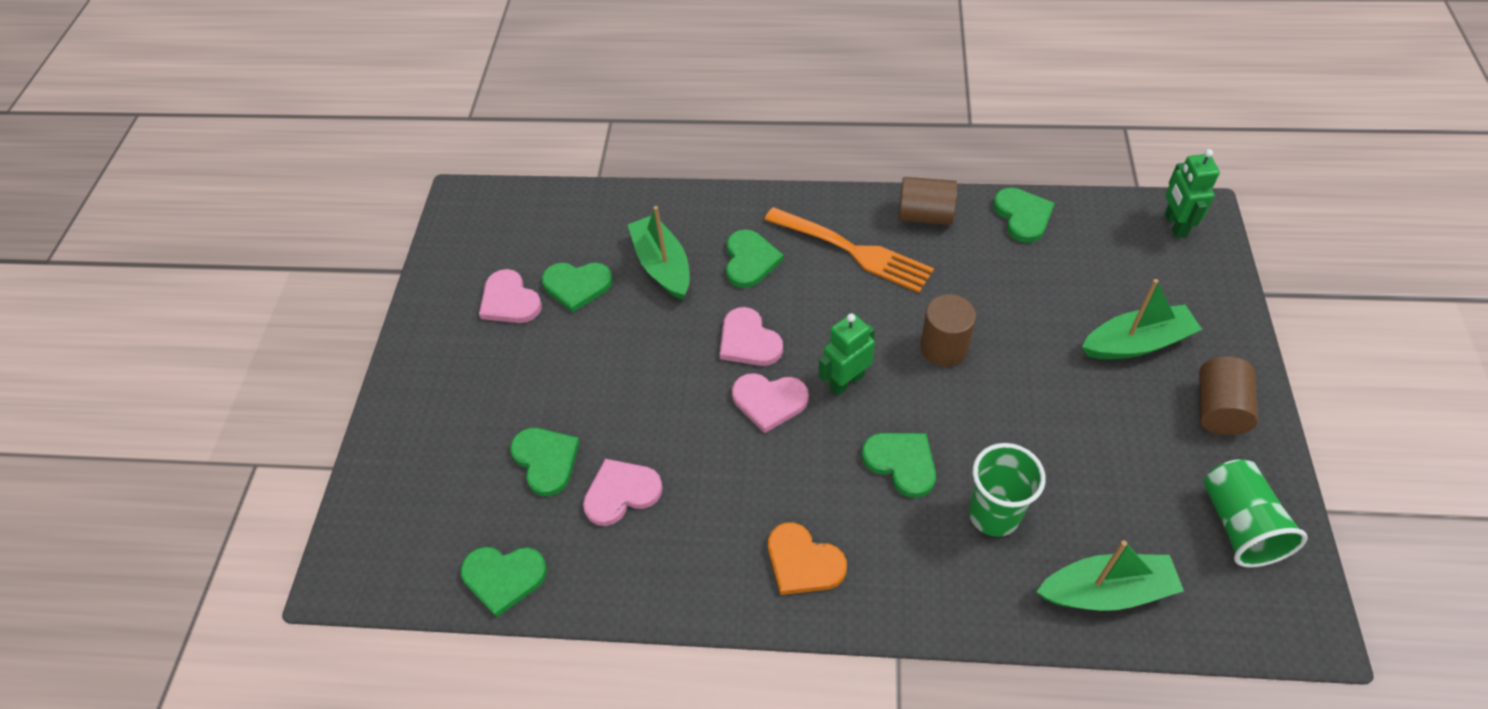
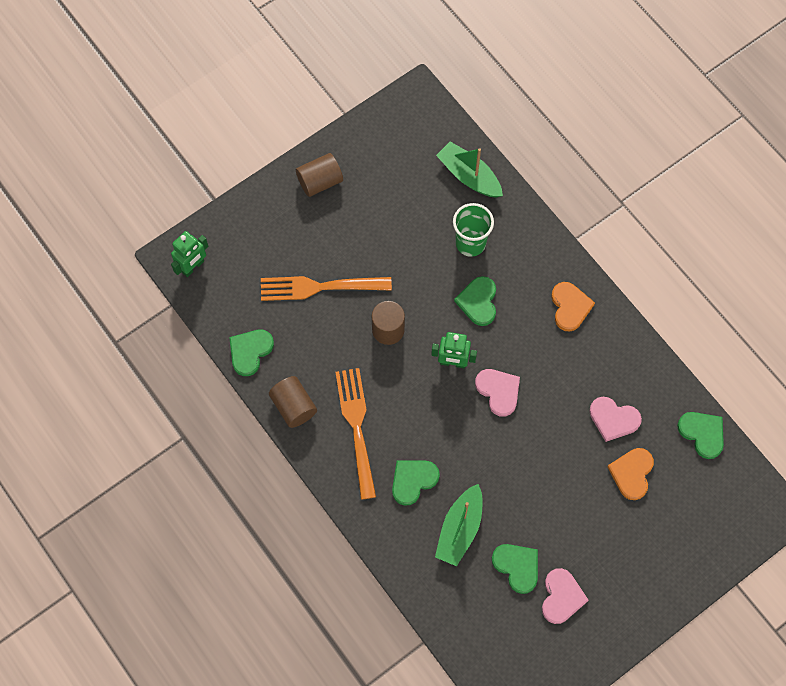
camera: 135 degrees left, 15 degrees up
(546, 460) = (632, 473): green heart -> orange heart
(748, 341) = (470, 433): pink heart -> none
(1056, 319) = (320, 287): none -> orange fork
(1137, 343) = (305, 239): green boat -> none
(1239, 525) = (385, 142): green cup -> none

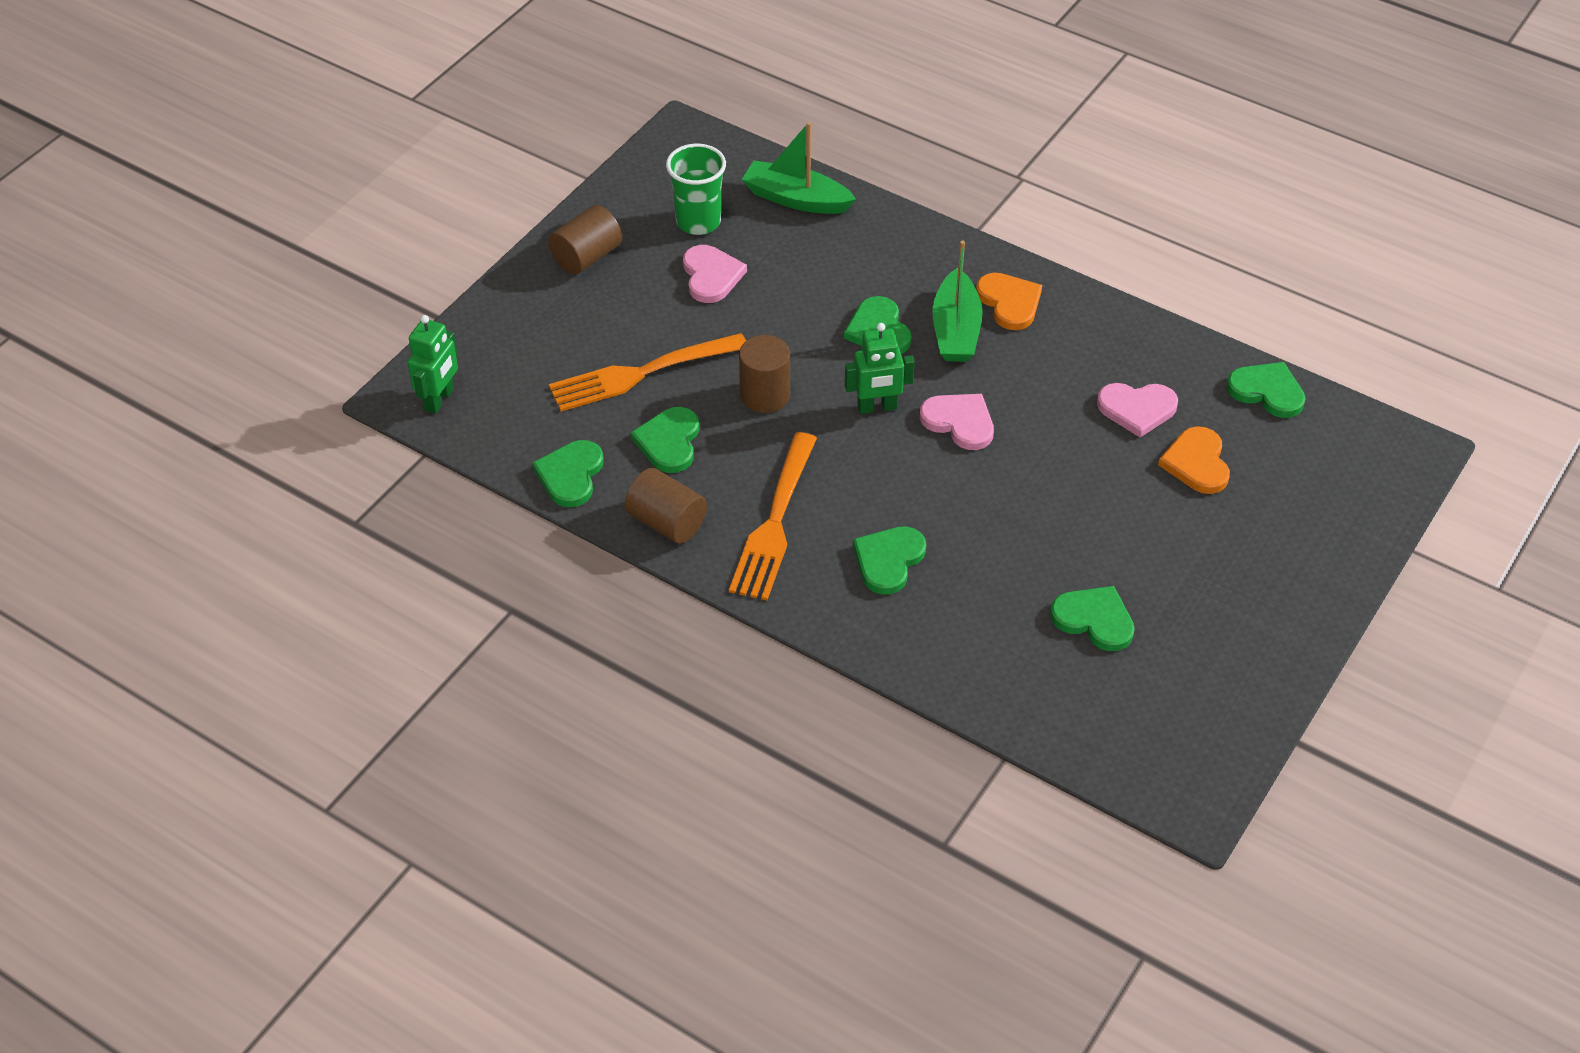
camera: 20 degrees left, 20 degrees down
(317, 346) = (669, 442): none -> green heart
(357, 428) = (774, 521): orange fork -> orange fork turned 135 degrees counterclockwise
(460, 529) = (987, 599): green boat -> green boat (956, 330)
(470, 243) = (835, 269): green cup -> green cup (698, 222)
(561, 597) = (1178, 637): pink heart -> pink heart (711, 276)

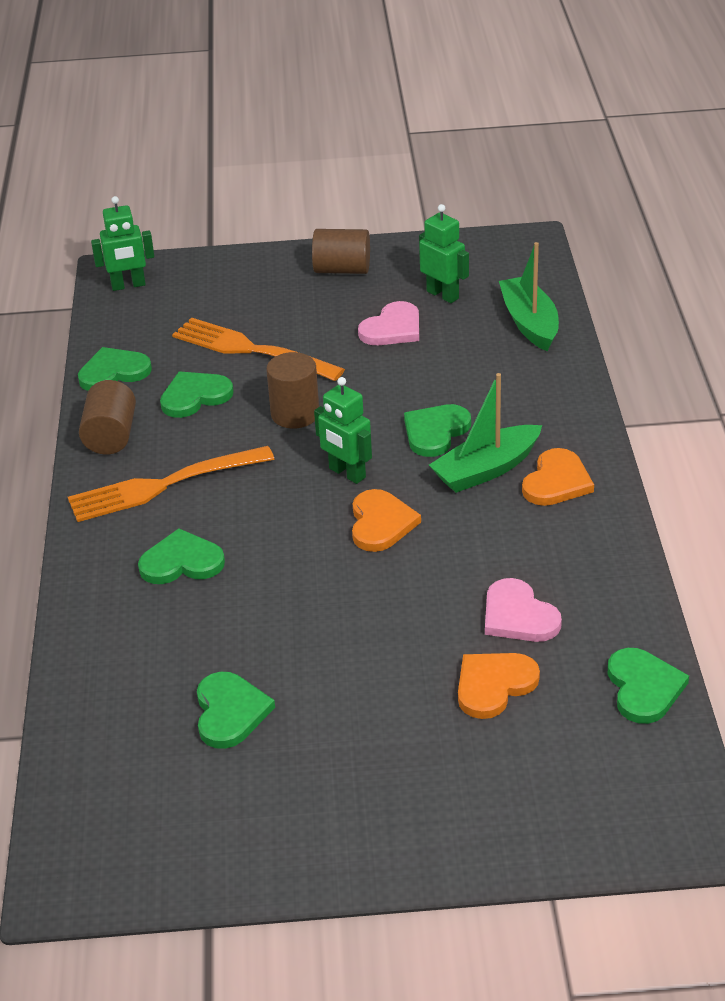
camera: 55 degrees right, 10 degrees down
(698, 222) = (443, 295): green cup -> green robot
(959, 422) = (381, 523): pink heart -> orange heart

